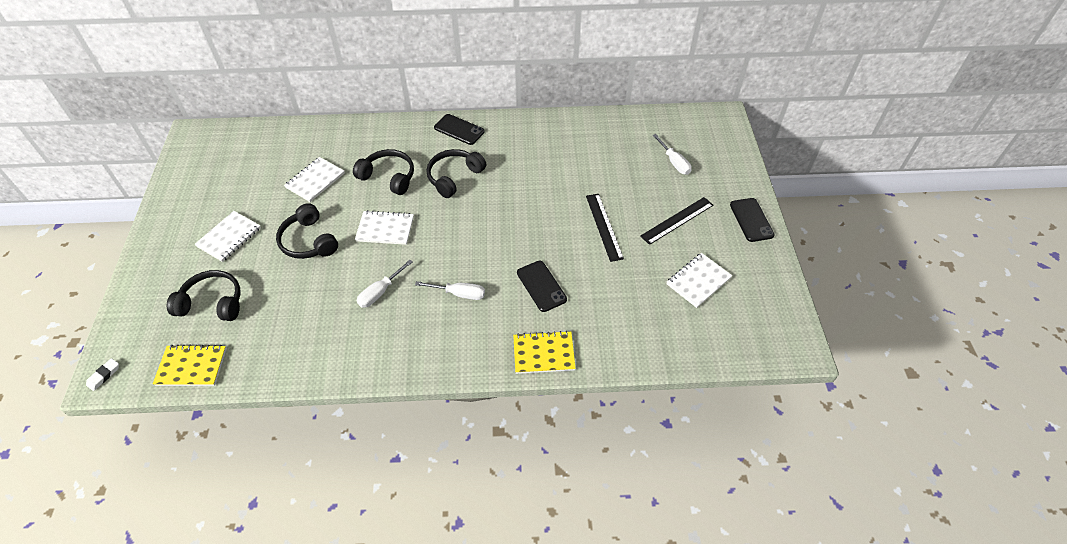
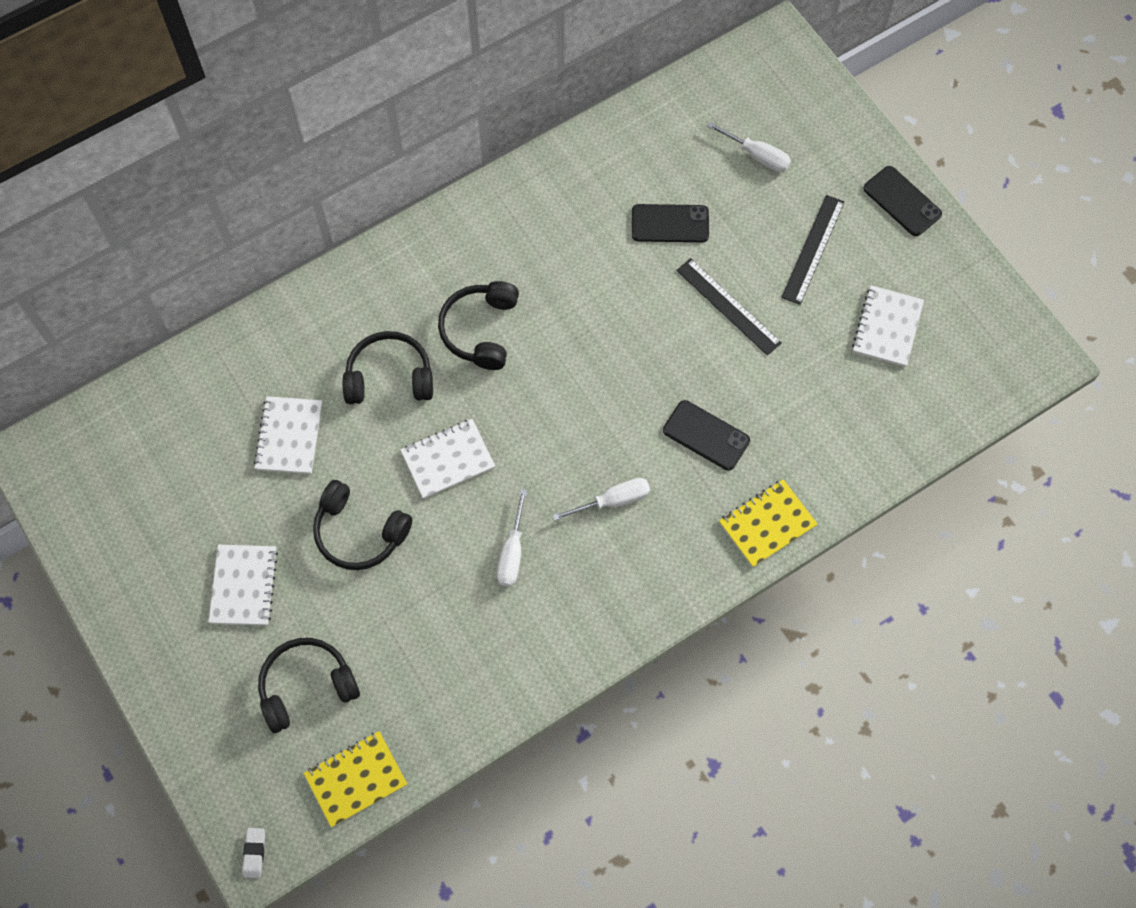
camera: 30 degrees left, 15 degrees up
(459, 129) = (429, 246): black phone -> black phone (670, 224)

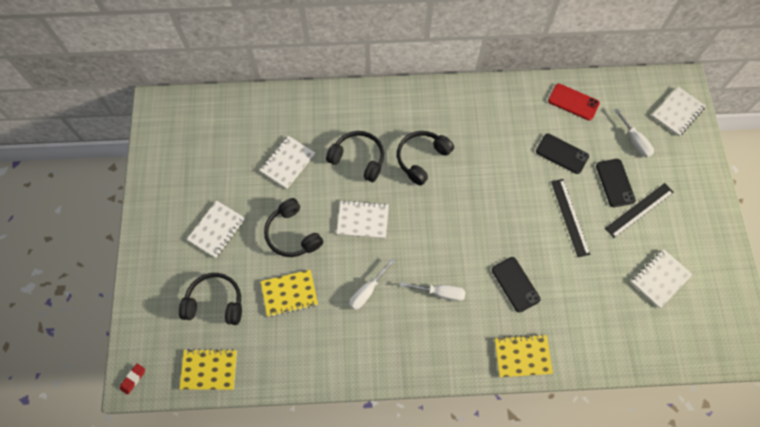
camera: 30 degrees right, 0 degrees up
(254, 853) = (133, 379): white eraser -> red eraser
(405, 616) = (289, 294): none -> yellow notebook
(645, 142) = (573, 102): none -> red phone
(792, 87) = (677, 112): none -> white notebook
(902, 201) = (709, 209): black phone -> black phone (615, 183)

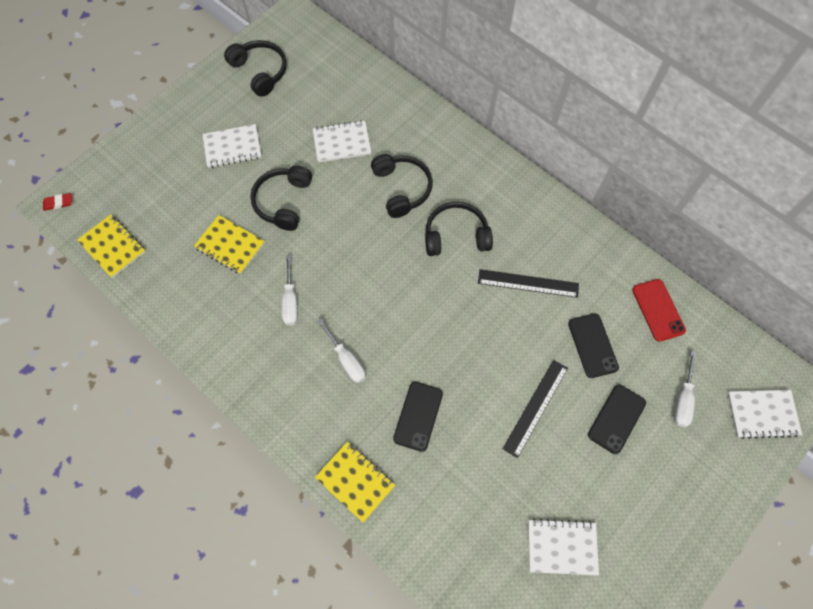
camera: 45 degrees right, 0 degrees up
(215, 303) = (171, 201): black headphones -> black headphones (260, 72)
(363, 220) = (350, 241): white notebook -> none
(367, 290) = (290, 301): white screwdriver -> white screwdriver turned 90 degrees counterclockwise
(639, 210) = (613, 466): black ruler -> black ruler (528, 283)

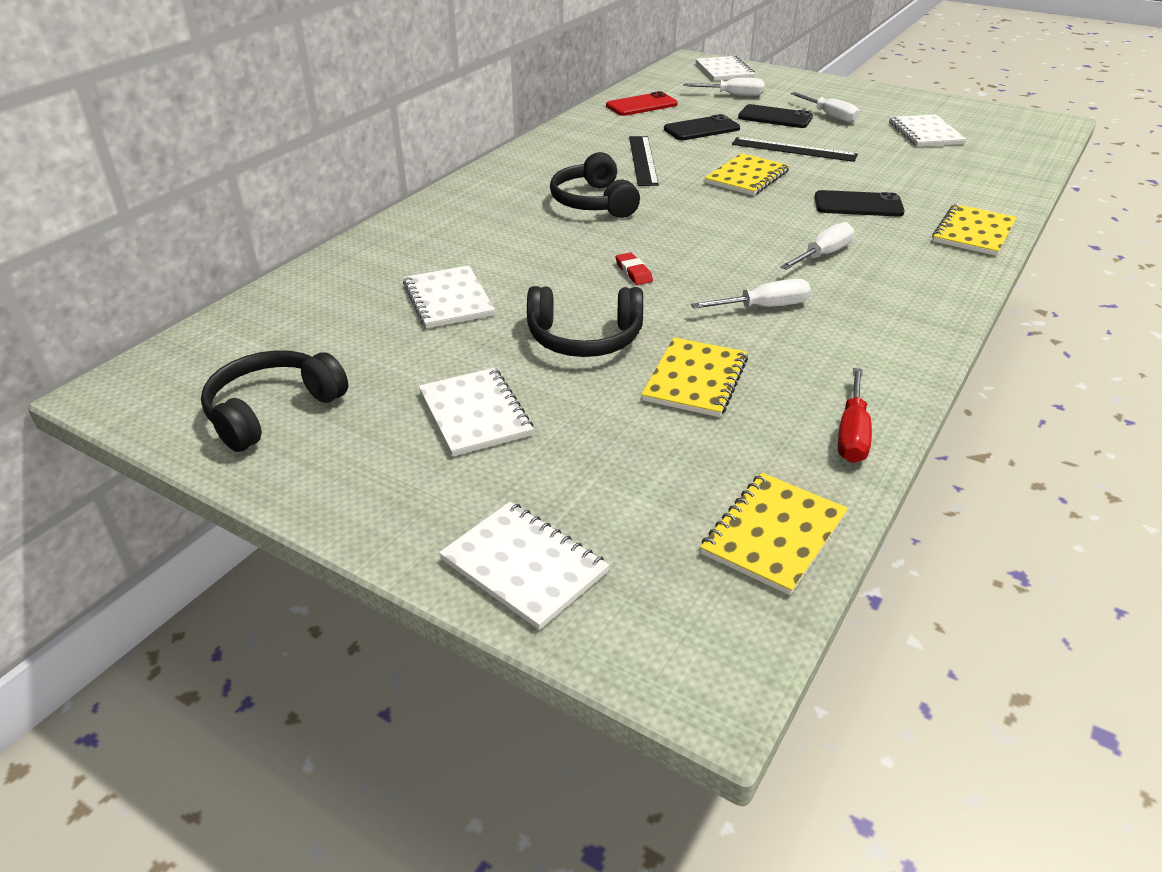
camera: 100 degrees left, 30 degrees down
(58, 203) = (702, 673): red eraser -> red eraser (633, 272)
(130, 156) = (524, 566): none -> white notebook
(164, 303) = (852, 433): none -> red screwdriver
(402, 189) = (528, 243): black headphones -> none
(483, 351) = (747, 177): none -> yellow notebook
(616, 472) = (829, 116): none -> white screwdriver

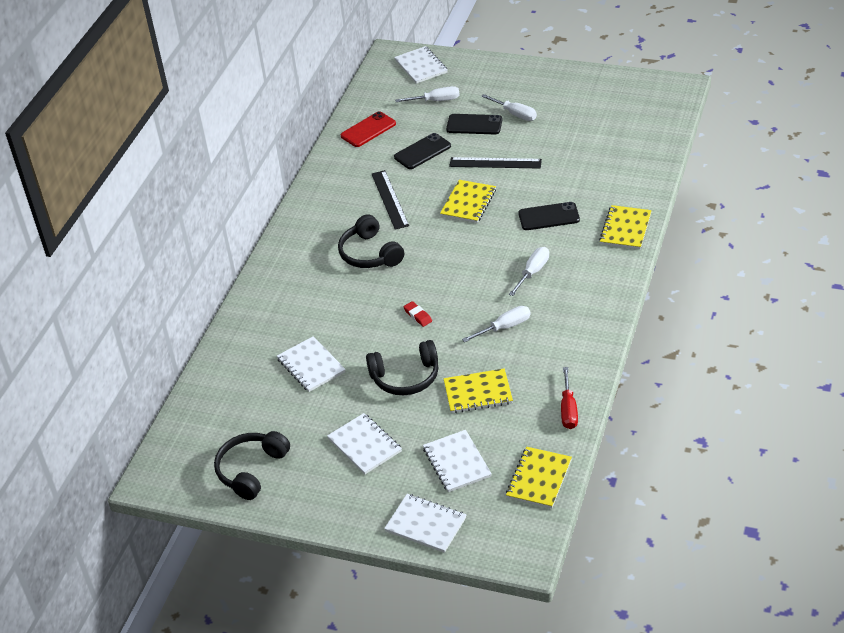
camera: 10 degrees left, 5 degrees up
(695, 380) = (478, 393): yellow notebook -> yellow notebook turned 75 degrees clockwise
(925, 133) = (587, 122): white notebook -> white notebook (456, 462)

